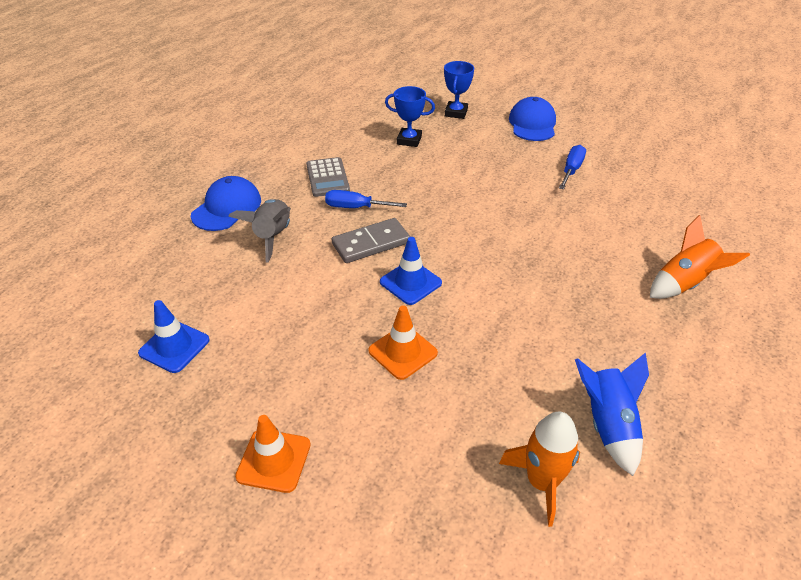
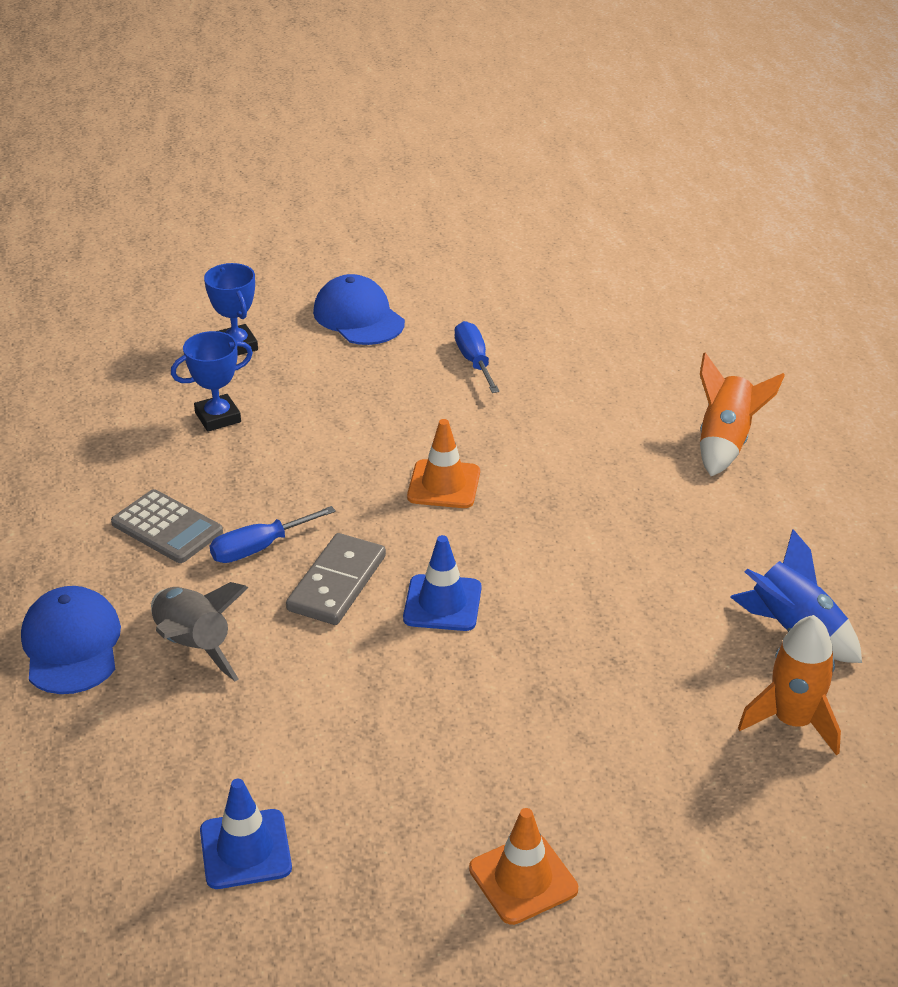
camera: 40 degrees left, 5 degrees down
(402, 352) = (525, 685): orange traffic cone -> orange traffic cone (444, 485)

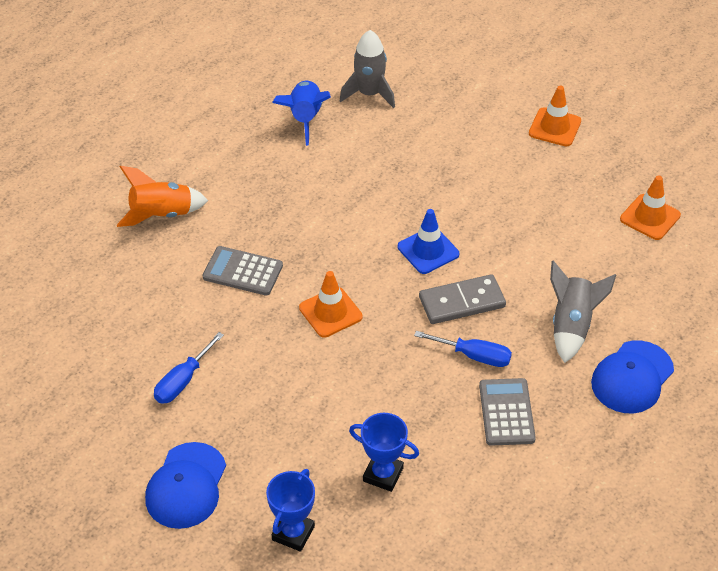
camera: 130 degrees left, 10 degrees up
(245, 849) = (650, 217): blue traffic cone -> orange traffic cone
(573, 456) = (243, 271): none -> grey calculator
(792, 721) = (369, 94): orange rocket -> grey rocket

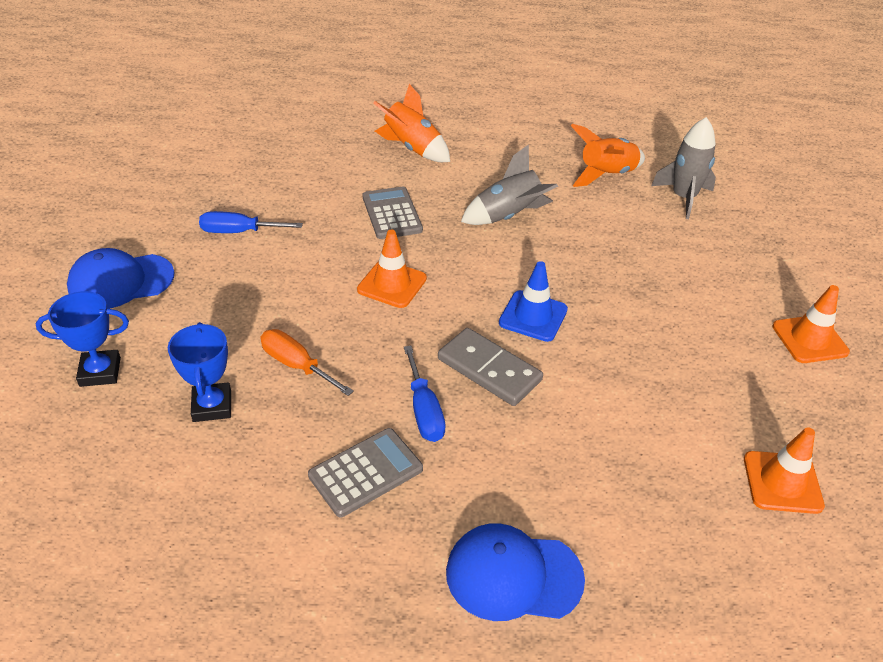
camera: 55 degrees right, 5 degrees down
(305, 118) = (606, 175): blue rocket -> orange rocket
(377, 408) = (296, 365): none -> orange screwdriver
(572, 326) = (540, 478): grey rocket -> grey rocket (508, 216)

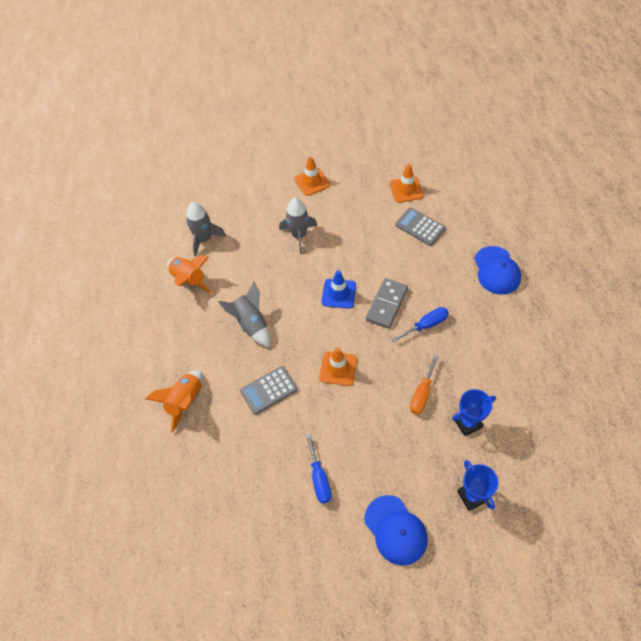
camera: 100 degrees left, 15 degrees up
(366, 472) = (474, 338): grey calculator -> grey calculator (420, 227)
(674, 296) = (299, 235): none -> grey rocket

